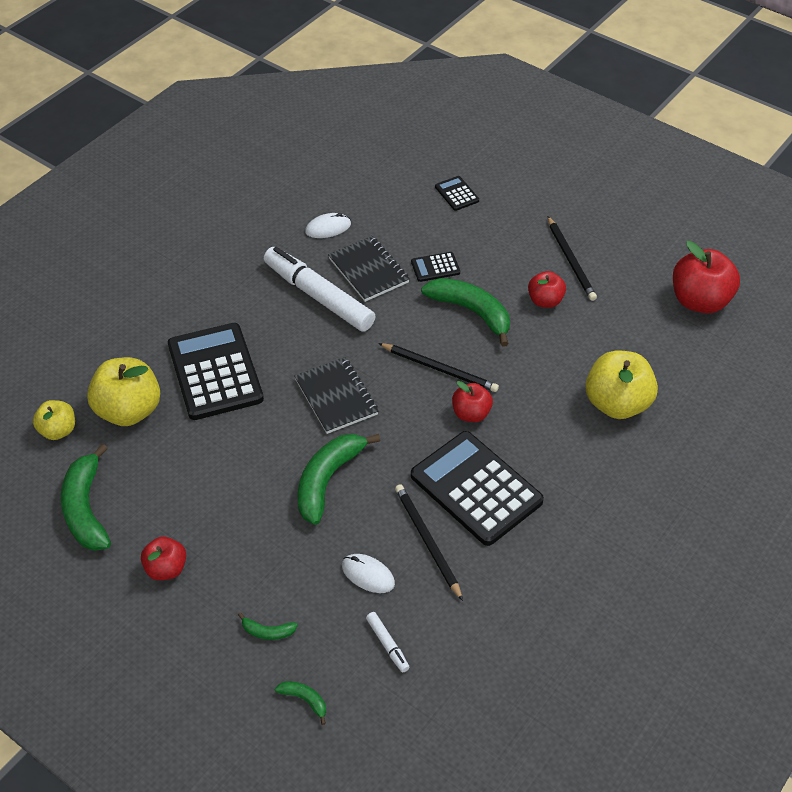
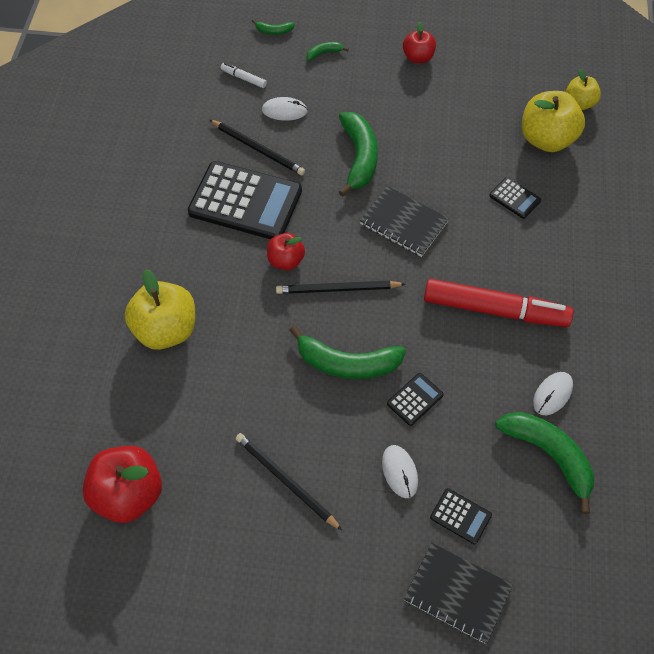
camera: 150 degrees right, 10 degrees up
(86, 509) = (504, 66): green banana -> green banana (549, 455)
(215, 372) = (515, 198): black calculator -> black calculator, size x0.44
(319, 297) = (494, 309): white marker -> red marker
(368, 270) = (474, 362): black notebook -> black notebook (457, 594)
(481, 232) = (399, 472): none -> white mouse
(545, 301) = (285, 413): red apple -> none

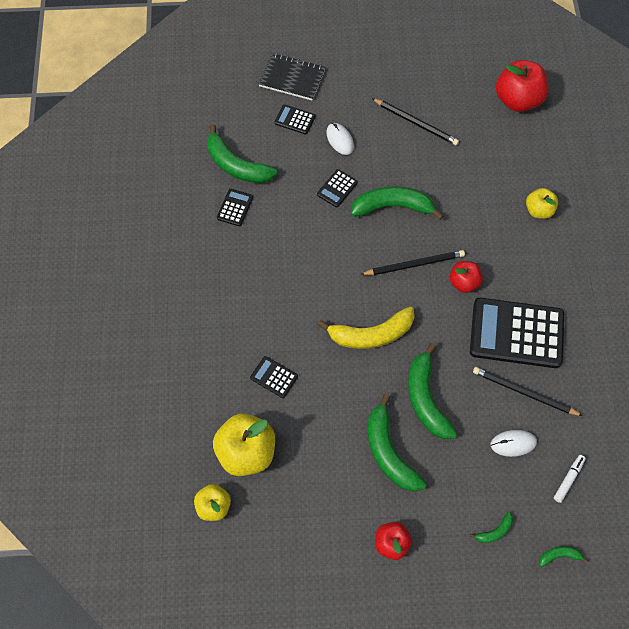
camera: 170 degrees right, 5 degrees up
(166, 330) = (538, 210): yellow apple -> yellow apple, size x0.58
(243, 78) = (568, 479): white marker -> white marker turned 75 degrees counterclockwise
(403, 223) = (371, 334): black notebook -> yellow banana
(406, 120) = (389, 452): none -> green banana
(494, 309) = (284, 267): red marker -> none
(552, 394) = (235, 207): white mouse -> black calculator

